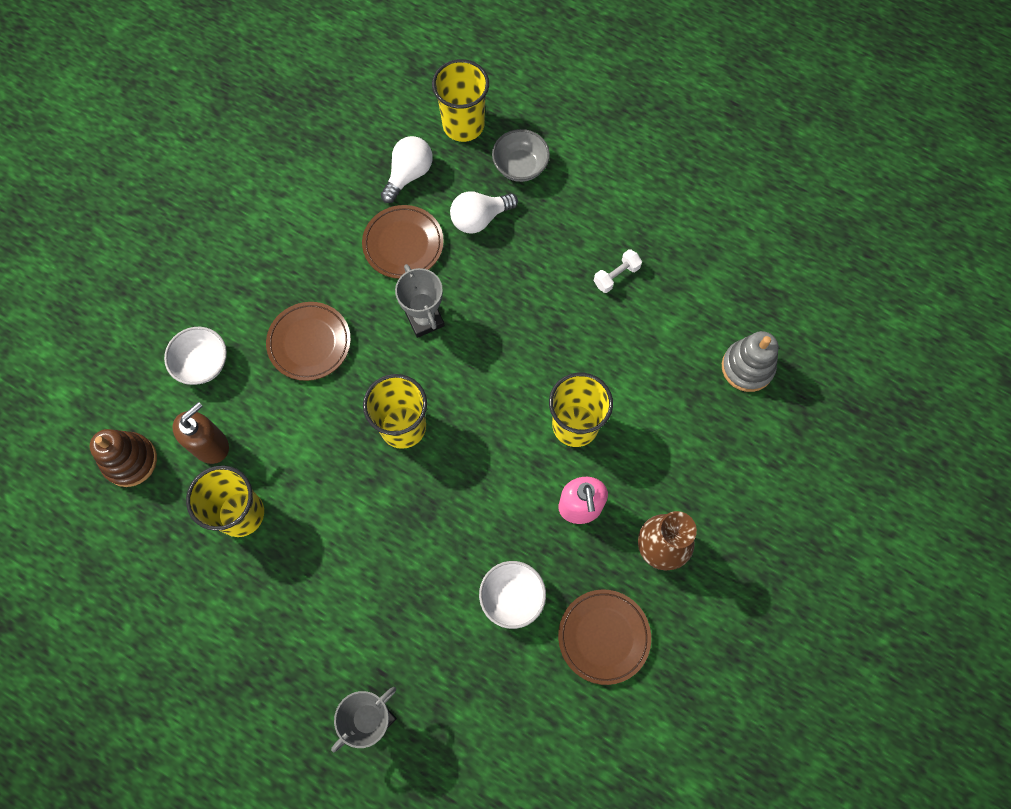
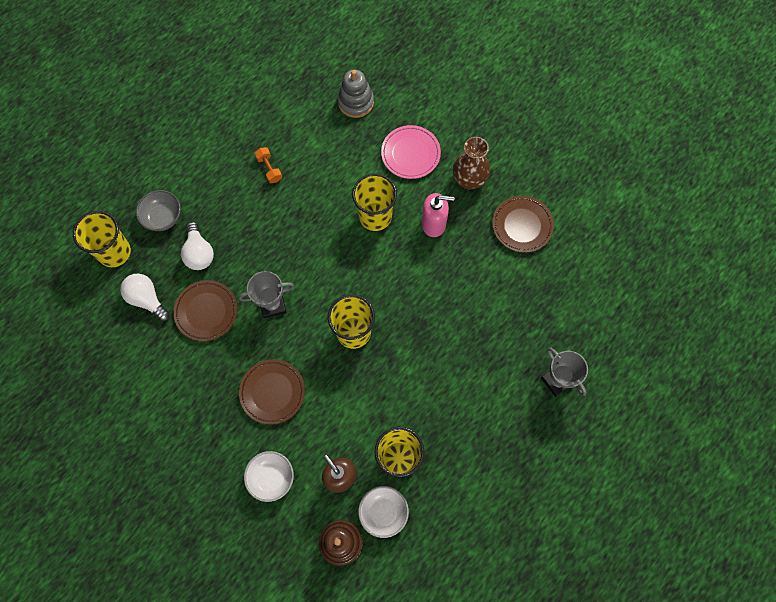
camera: 80 degrees left, 0 degrees up
(512, 597) = (488, 277): white bowl -> white bowl (383, 512)
(616, 276) = (269, 169): white dumbbell -> orange dumbbell
(683, 457) = (410, 154): none -> pink plate

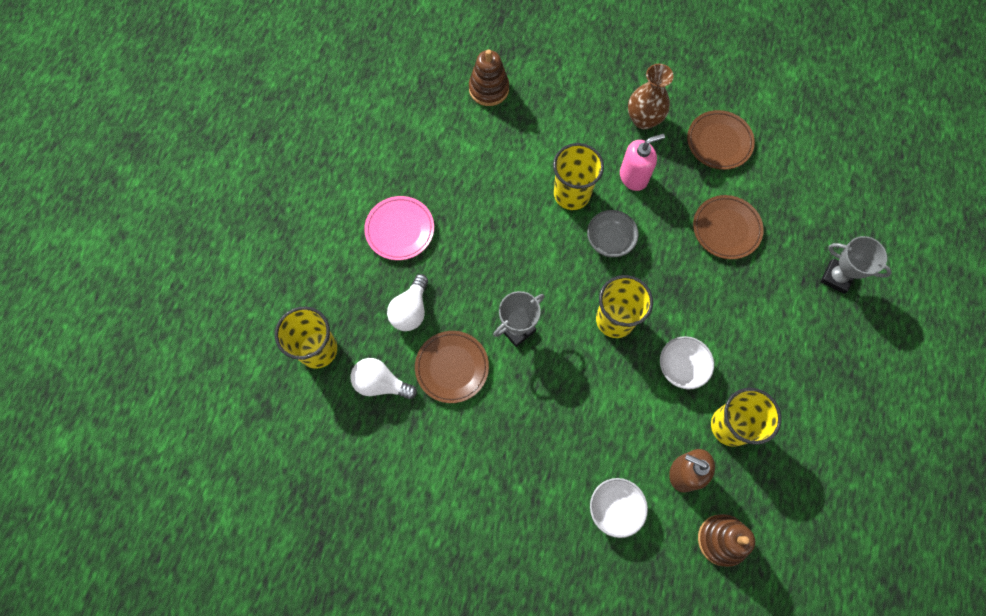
camera: 25 degrees left, 0 degrees up
(163, 217) = (351, 290): grey bowl -> grey bowl (609, 241)
(199, 253) = (411, 310): white light bulb -> white light bulb turned 60 degrees clockwise
(269, 169) = (437, 192): orange dumbbell -> none
(272, 392) = (567, 419): brown plate -> brown plate (726, 229)
(355, 102) = (489, 89): grey stacking toy -> brown stacking toy
(383, 512) = (746, 488): white bowl -> white bowl (681, 367)
(410, 154) = (572, 118): pink plate -> pink plate (400, 230)

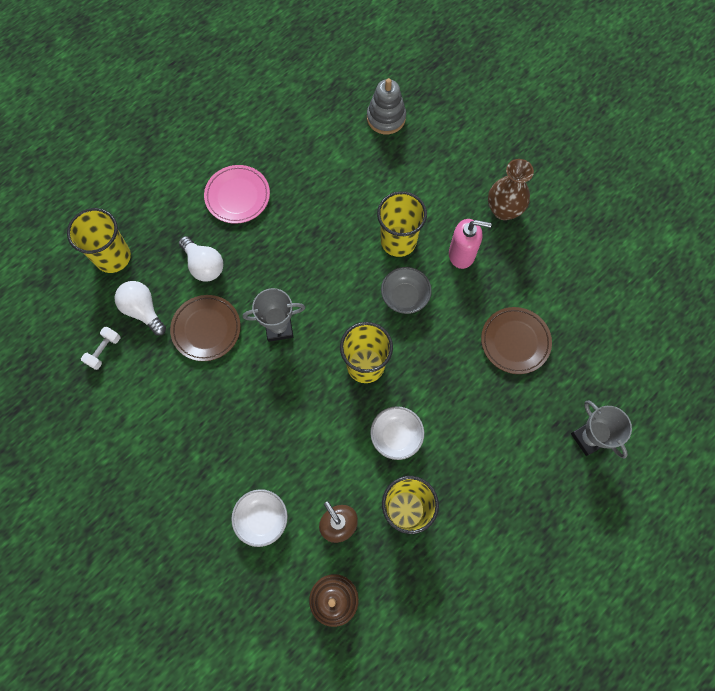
camera: 30 degrees right, 0 degrees up
(368, 442) = (104, 351): none -> white dumbbell
(411, 310) = (204, 265): white light bulb -> white light bulb turned 90 degrees counterclockwise
(489, 89) = (386, 118): brown stacking toy -> grey stacking toy
(719, 142) = (559, 264): brown plate -> none

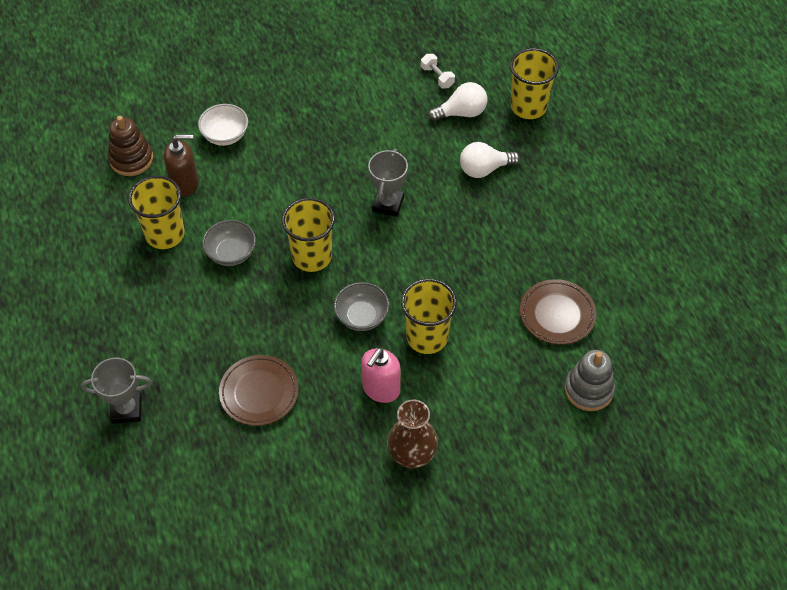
camera: 115 degrees right, 15 degrees down
(206, 329) = (417, 151): brown plate -> brown plate (557, 314)
(237, 196) = (549, 219): pink plate -> none
(396, 436) = (231, 253): white bowl -> grey bowl

